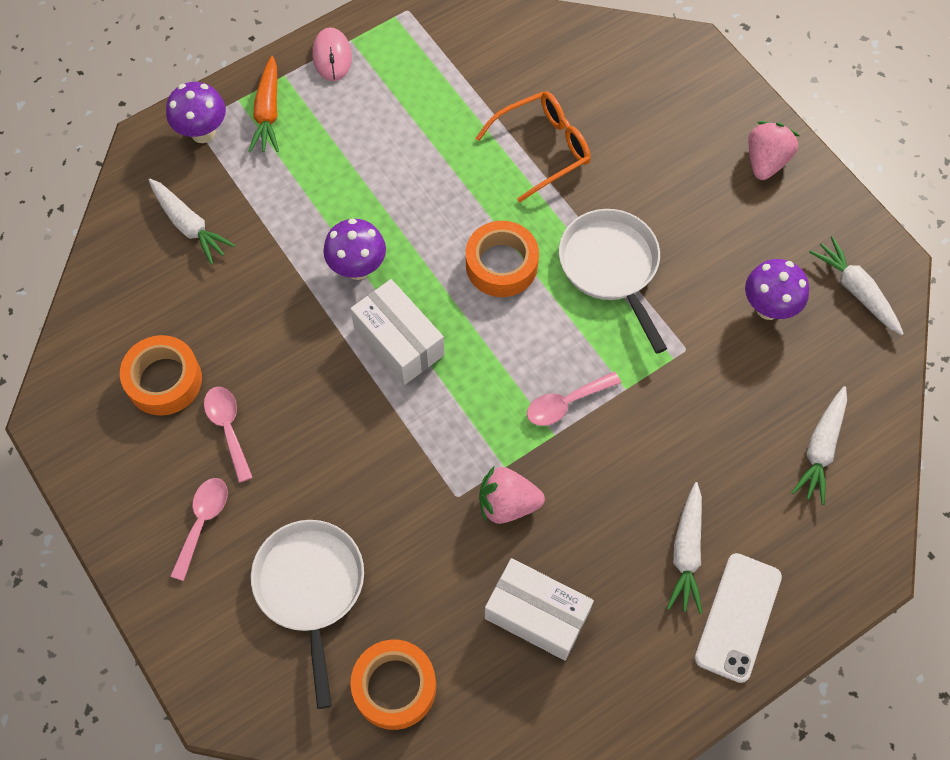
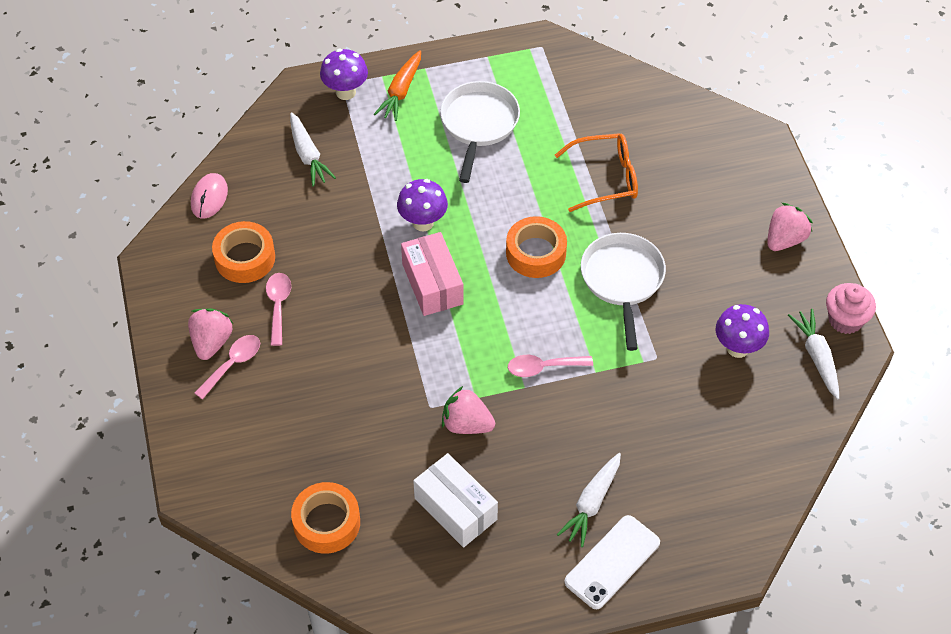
camera: 20 degrees right, 10 degrees down
(165, 502) = (211, 342): none -> pink strawberry
(310, 587) = (293, 434): white pan -> white pan (479, 124)
(332, 56) = (468, 64): pink mouse -> pink mouse (209, 197)
(399, 341) = (432, 284): white box -> pink box
(821, 448) = (734, 463): white carrot -> none
(868, 236) = (845, 320): none -> pink cupcake

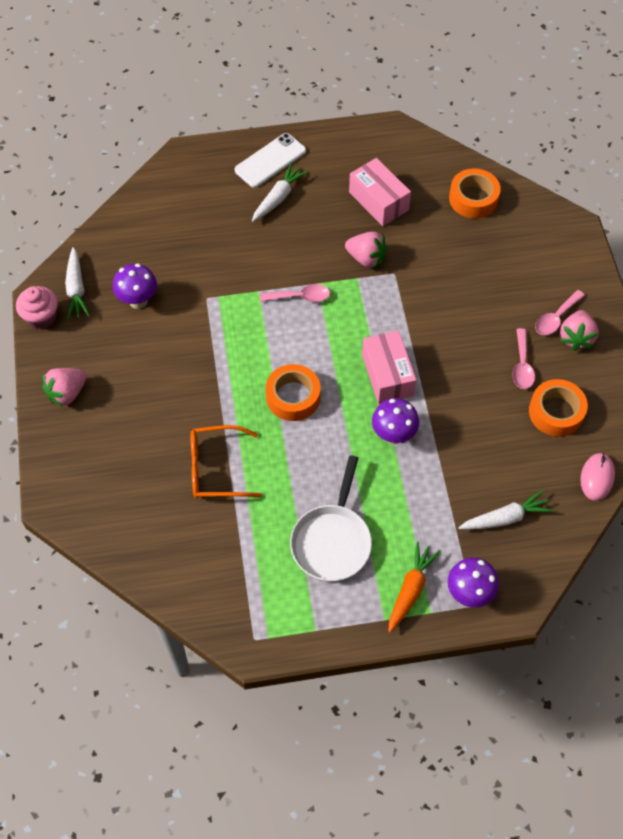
camera: 175 degrees left, 5 degrees up
(308, 155) = (504, 518): white carrot -> white carrot turned 90 degrees clockwise
(455, 509) = (378, 201): white box -> pink box
(622, 280) = (221, 366): white pan -> none

